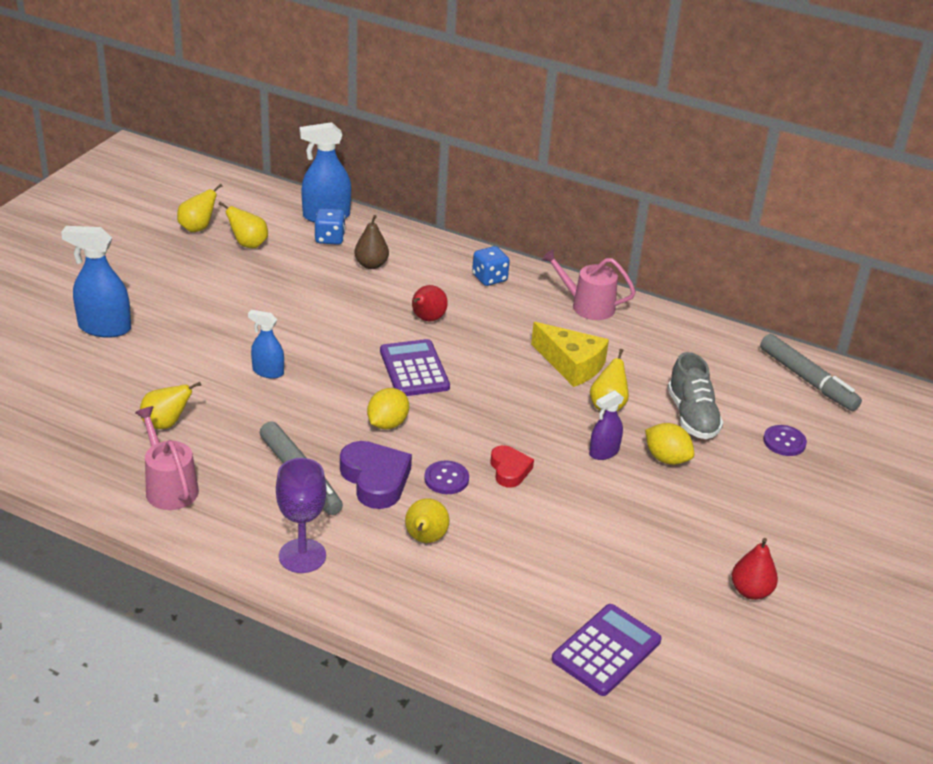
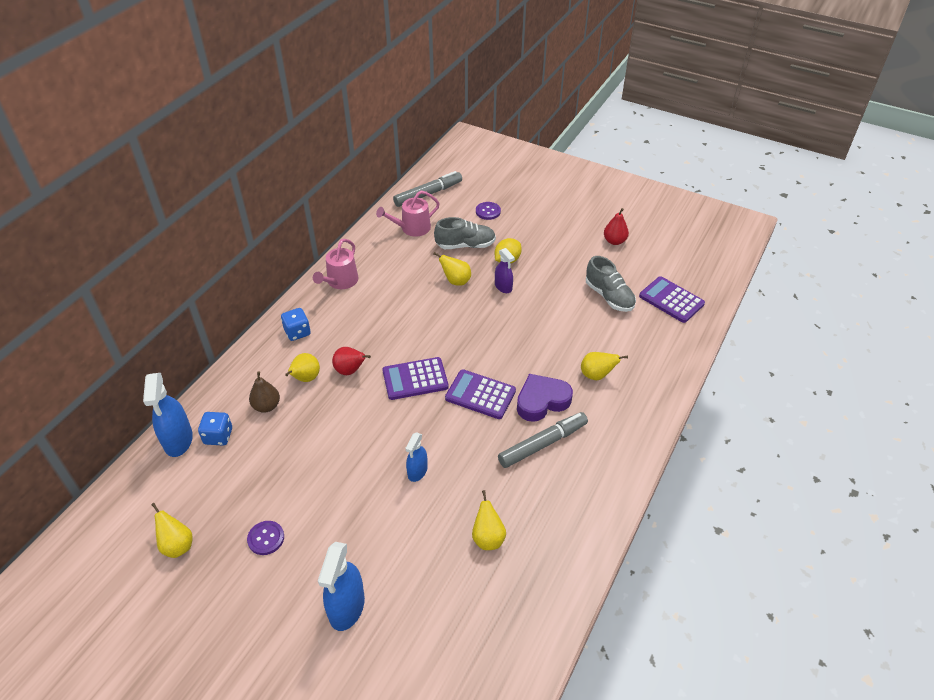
camera: 85 degrees left, 10 degrees up
(169, 487) = (564, 527): pink watering can -> pink watering can (412, 228)
(248, 244) = (216, 499): yellow pear -> yellow pear (305, 378)
(302, 556) = (623, 439): purple goblet -> none
(387, 424) = (480, 394): yellow lemon -> purple calculator
(446, 479) = (537, 363): purple button -> purple button (266, 538)
(509, 470) = (525, 332): red heart -> none
(571, 365) = (411, 295): yellow cheese -> none
(602, 570) = (609, 296): none -> grey shoe

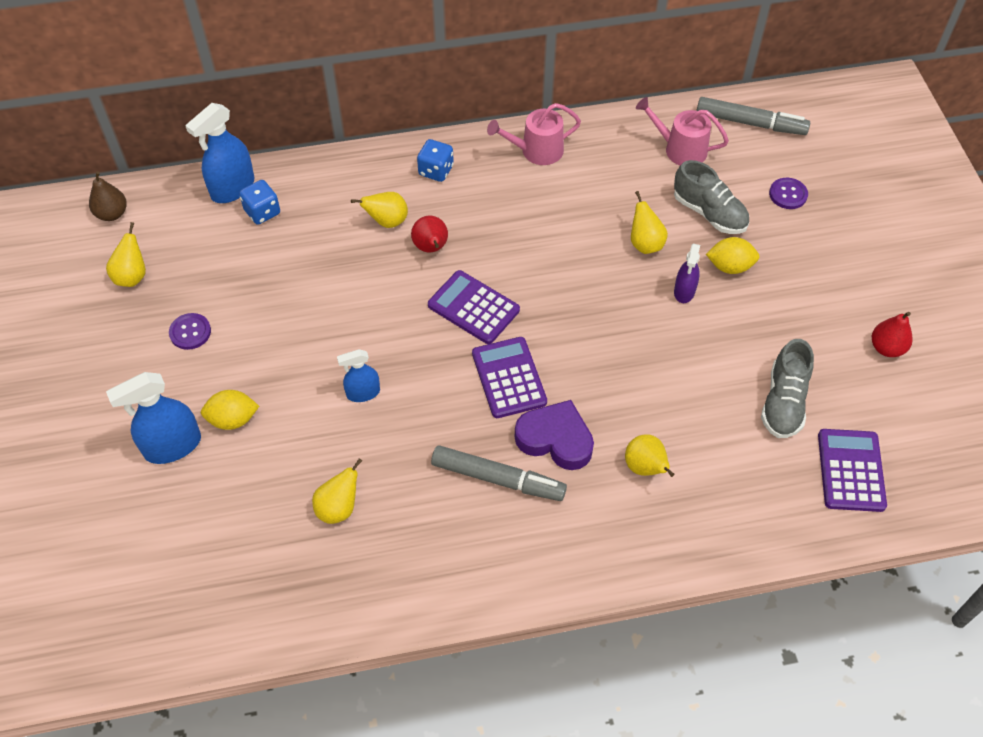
camera: 50 degrees right, 10 degrees up
(266, 406) = (327, 219): brown pear -> brown pear (112, 214)
(363, 556) = (233, 419): none -> yellow lemon

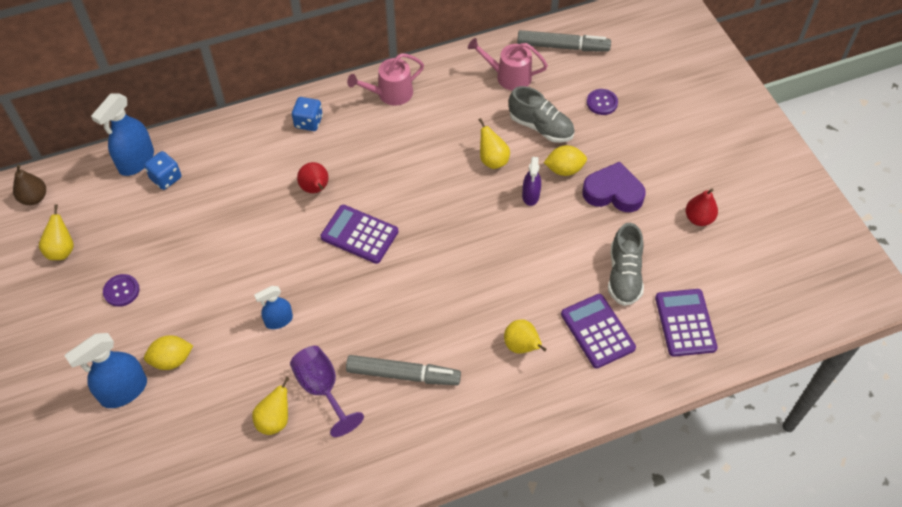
camera: 10 degrees left, 0 degrees up
(387, 221) = (274, 171): yellow pear -> none
(400, 480) = (322, 389): none -> purple goblet
(509, 378) = (398, 289): purple calculator -> purple calculator (597, 331)
(555, 439) = (445, 334): purple heart -> purple heart (613, 192)

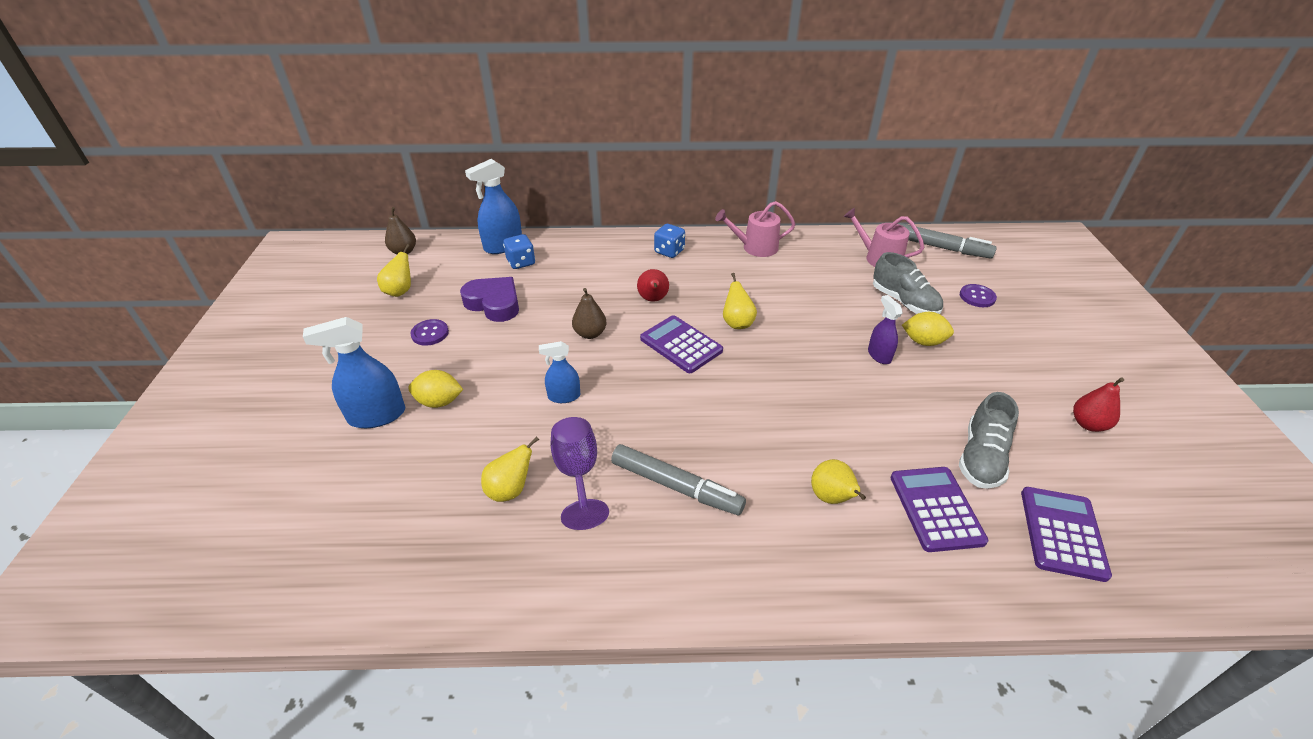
camera: 20 degrees right, 15 degrees down
(273, 246) = (590, 334): none -> brown pear
(492, 160) = (844, 317): yellow pear -> yellow pear (737, 323)
(530, 195) = (879, 355): purple spray bottle -> purple spray bottle turned 135 degrees clockwise
(613, 192) = (979, 374): purple heart -> purple heart (494, 303)

